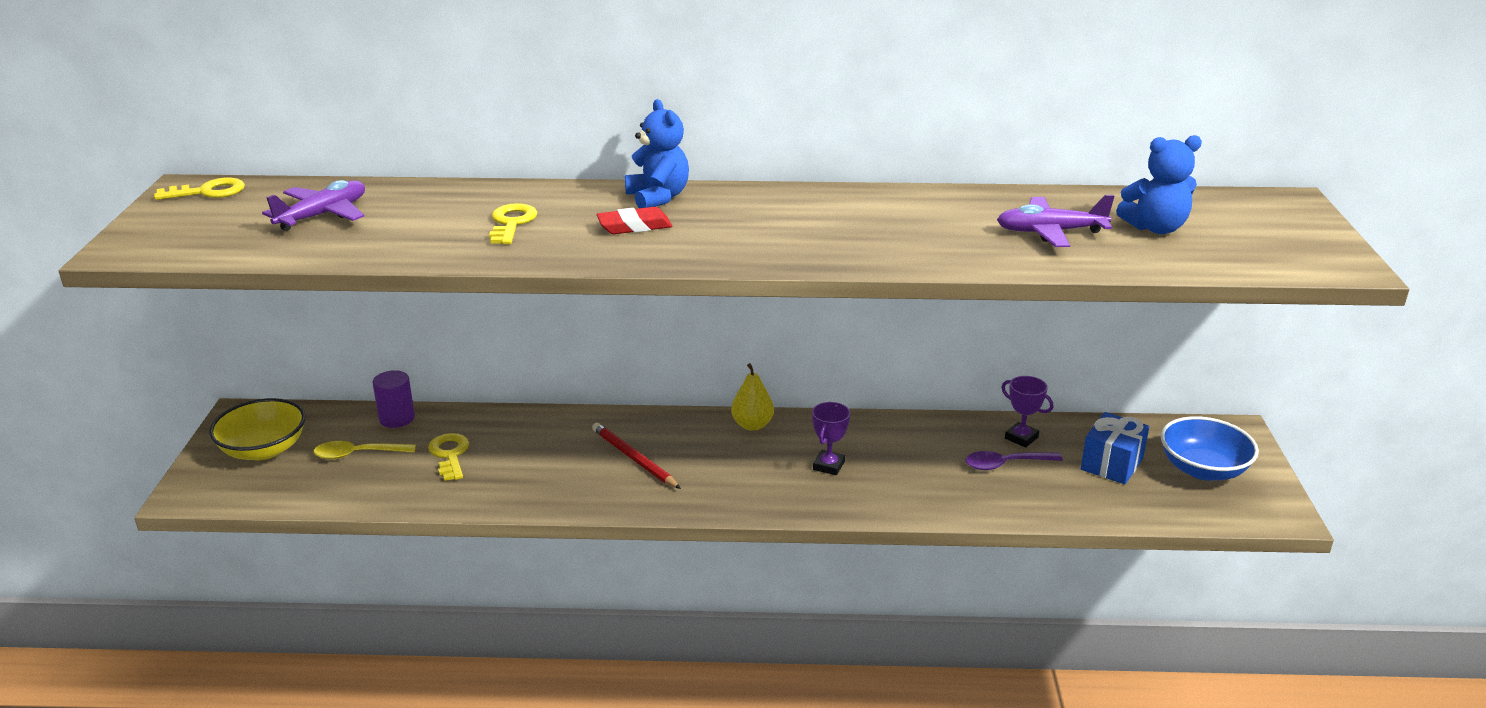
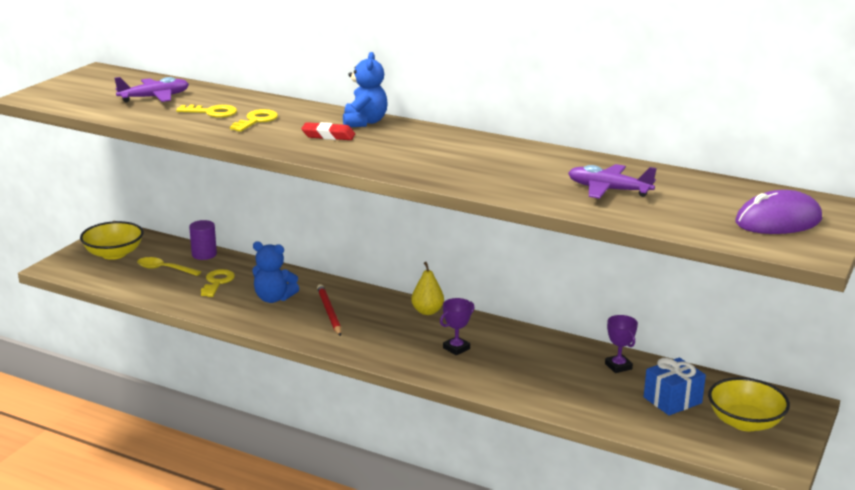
camera: 25 degrees right, 5 degrees down
(208, 192) = (107, 75): yellow key -> yellow key (212, 112)
(1005, 464) = (588, 379): purple spoon -> none
(1155, 228) = (694, 202): blue teddy bear -> blue teddy bear (273, 298)
(1203, 469) = (745, 422): blue bowl -> yellow bowl
(1263, 233) = (778, 221): none -> purple mouse

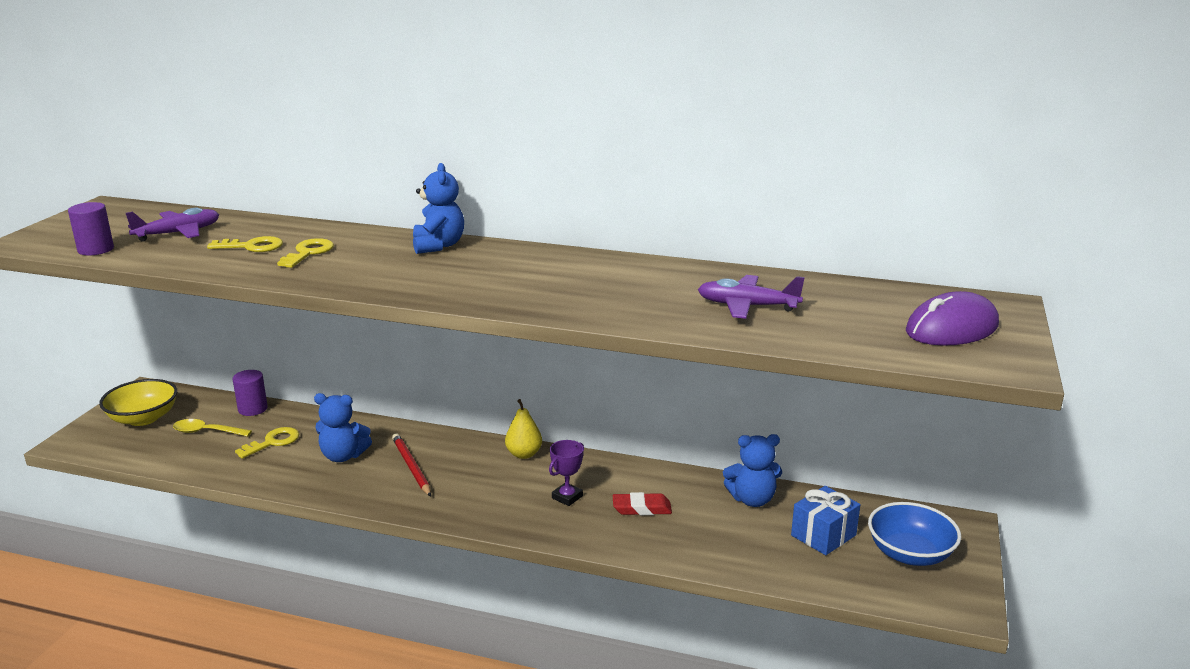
camera: 10 degrees left, 0 degrees up
(89, 106) = (96, 249): none -> purple cylinder
(217, 282) = (273, 442): yellow key -> yellow key turned 45 degrees clockwise
(328, 136) = (399, 265): red eraser -> red eraser (641, 508)
(618, 366) = (752, 499): purple trophy -> blue teddy bear
(745, 422) = (910, 554): yellow bowl -> blue bowl

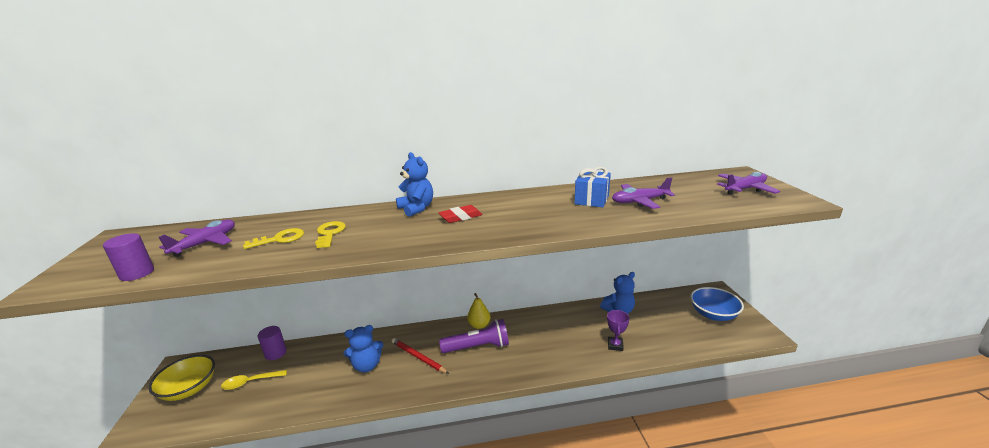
camera: 25 degrees left, 0 degrees up
(273, 442) = (308, 373): yellow key -> none
(497, 479) = (478, 347): none -> purple flashlight
(567, 497) = (527, 344): purple trophy -> purple trophy (615, 345)
(641, 508) = (571, 336): red eraser -> red eraser (460, 217)
(823, 535) = (669, 318): blue gift -> blue gift (591, 200)
(952, 328) = (745, 189): purple mouse -> purple plane

